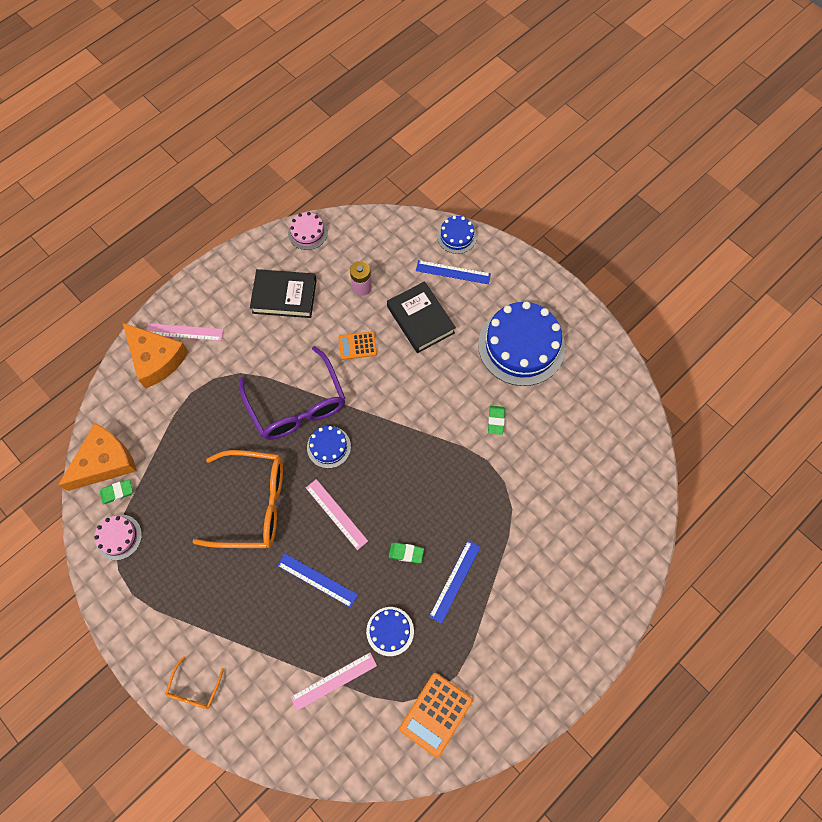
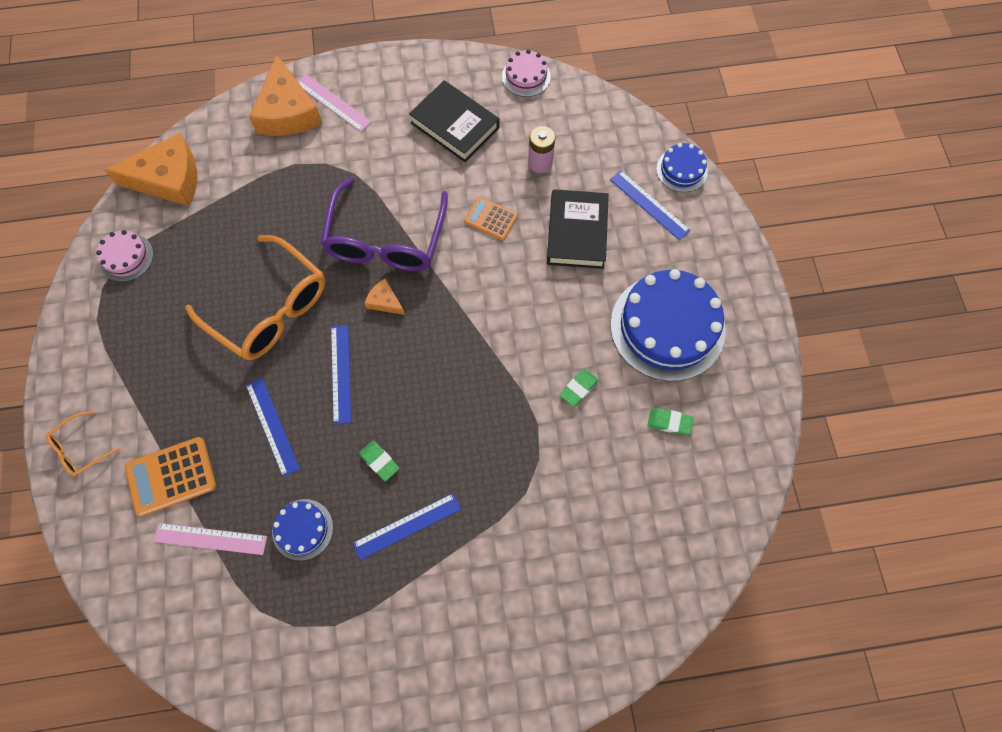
camera: 35 degrees right, 0 degrees up
(117, 492) = (157, 215): green eraser -> green eraser (669, 422)
(329, 447) = (384, 301): blue cake -> orange cheese
(336, 514) = (341, 373): pink ruler -> blue ruler
(436, 714) = (282, 649): orange calculator -> orange calculator (171, 476)

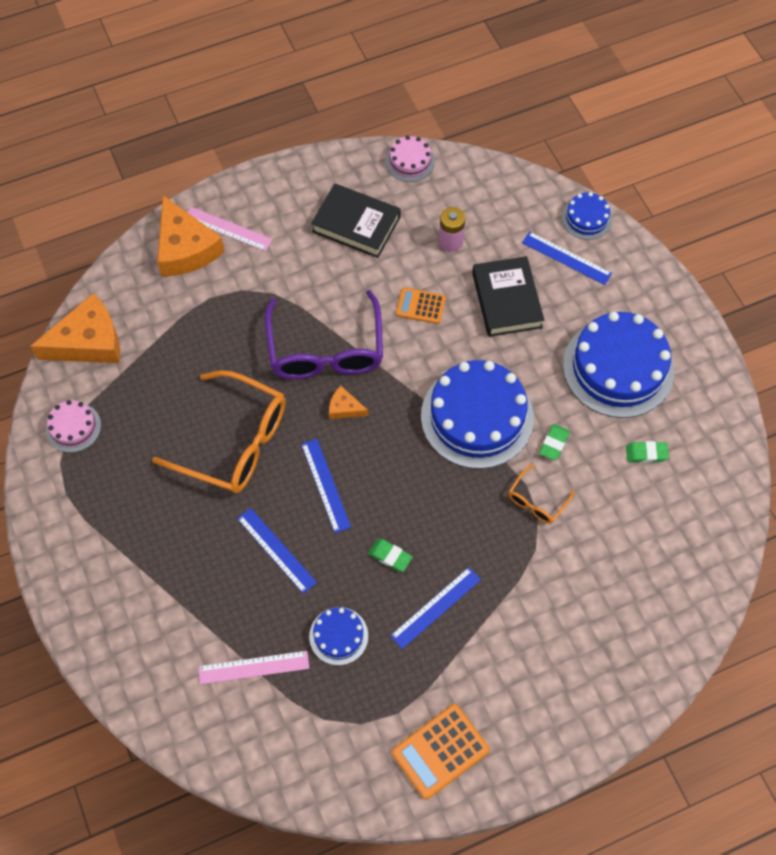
camera: 15 degrees left, 5 degrees down
(80, 449) = (96, 618): orange glasses -> orange glasses (536, 501)
(171, 476) = (195, 621): orange calculator -> orange calculator (440, 751)
(510, 342) = (477, 416): none -> blue cake

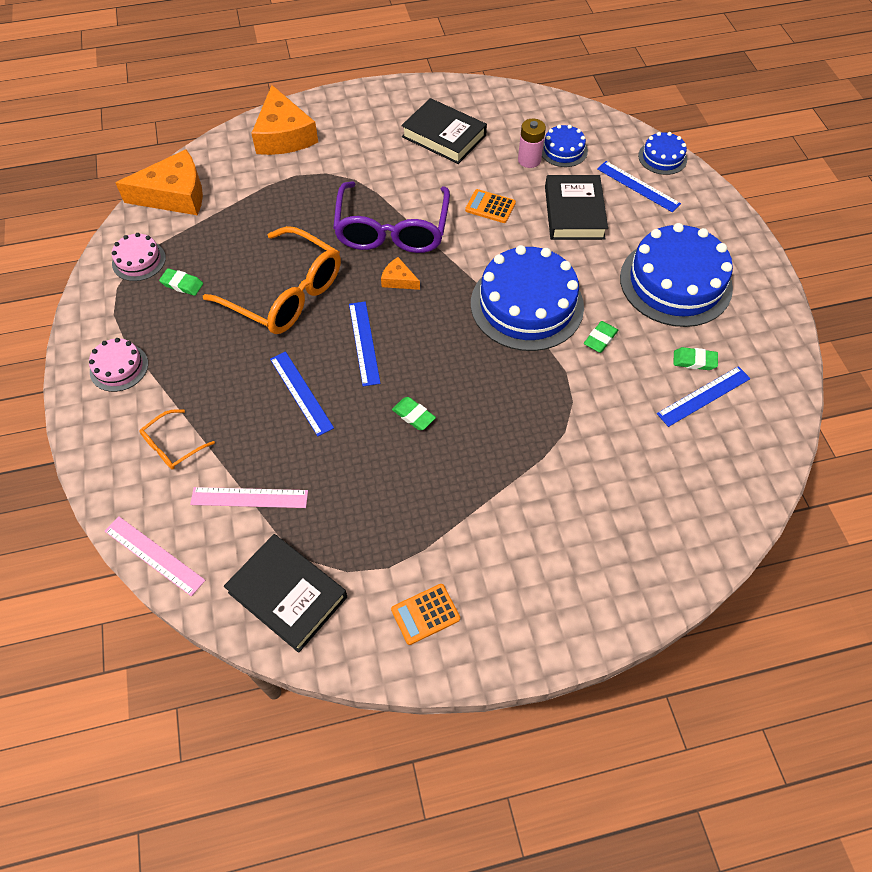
camera: 10 degrees right, 5 degrees down
(126, 448) = (182, 284): none -> green eraser
(228, 229) = (326, 125): pink ruler -> pink ruler (154, 555)
(312, 755) = (288, 594): none -> black book
(338, 636) = (344, 481): blue cake -> blue cake (563, 150)
(410, 161) = (504, 95): pink cake -> pink cake (119, 367)
(436, 607) = (450, 470): blue ruler -> blue ruler (704, 396)
(440, 751) = (425, 614): orange calculator -> orange calculator, size x0.64
(536, 501) = (573, 387): orange glasses -> orange glasses (172, 446)

